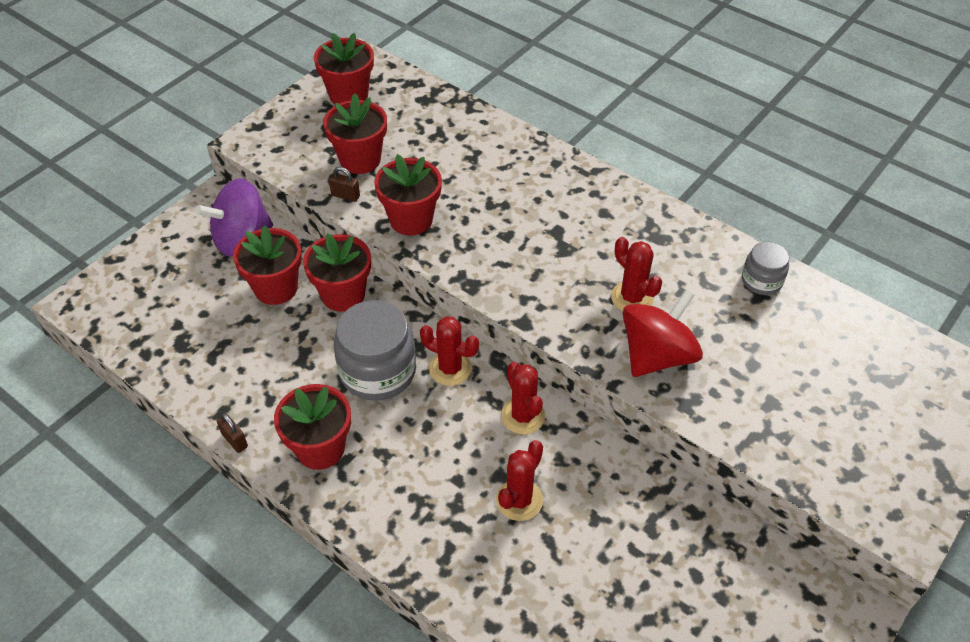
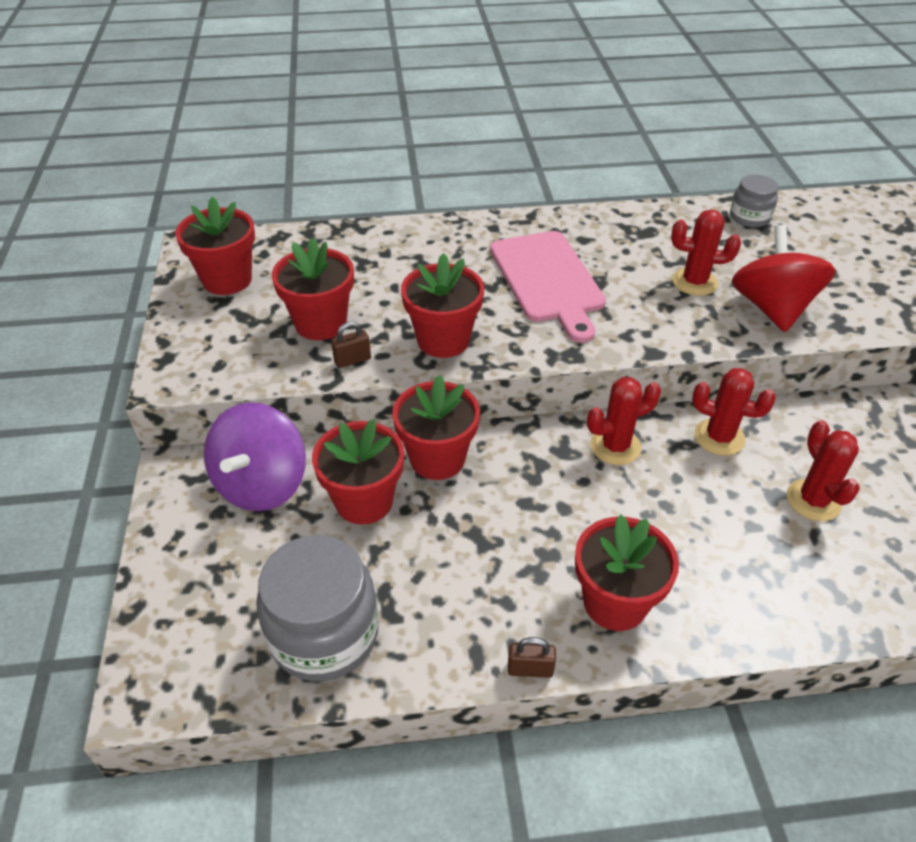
camera: 45 degrees left, 5 degrees down
(378, 371) = (563, 496): grey jar -> grey jar (324, 633)
(533, 225) = (548, 280): none -> pink cutting board

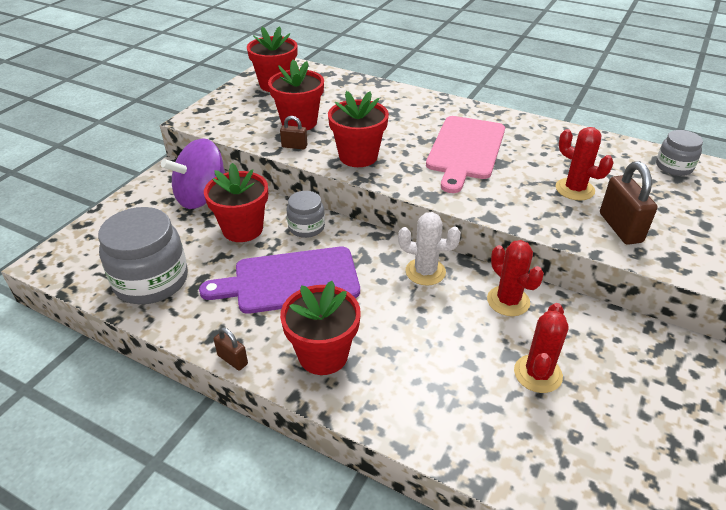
camera: 35 degrees right, 5 degrees down
(437, 459) = (306, 227): red flower pot -> grey jar
(490, 536) = (290, 281): none -> purple cutting board
(615, 446) = (425, 272): red cactus -> white cactus
(772, 308) = (620, 228): red spinning top -> brown padlock

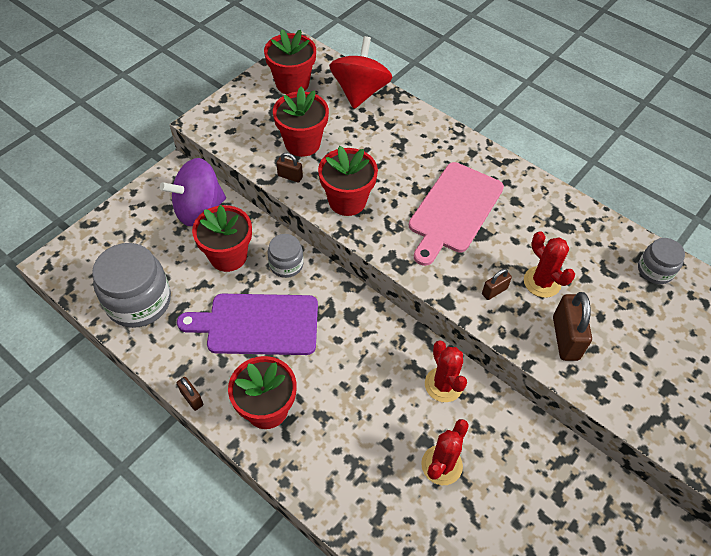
camera: 10 degrees right, 15 degrees up
(342, 83) = (360, 92): none -> red spinning top
(425, 272) = (380, 337): white cactus -> none
(532, 202) = (494, 291): none -> brown padlock

